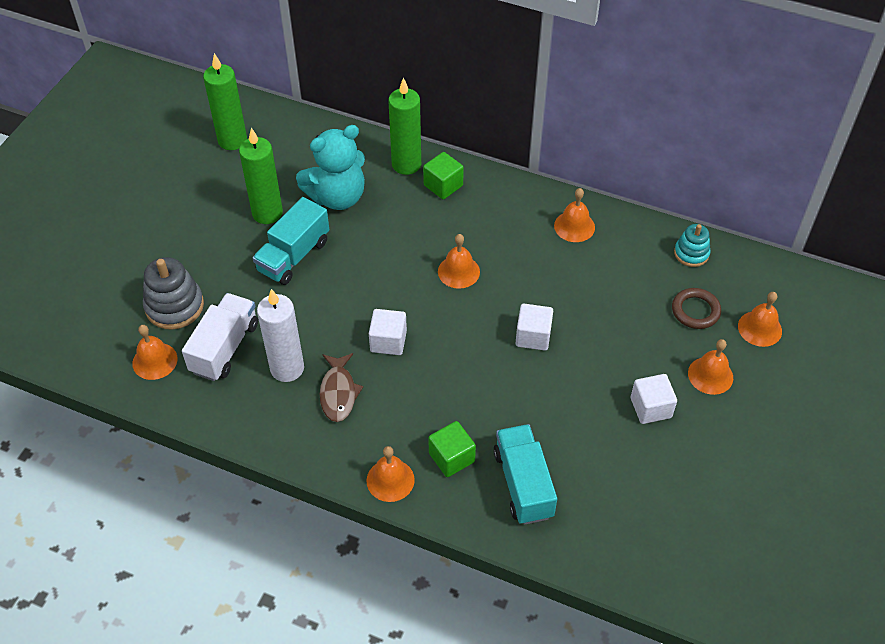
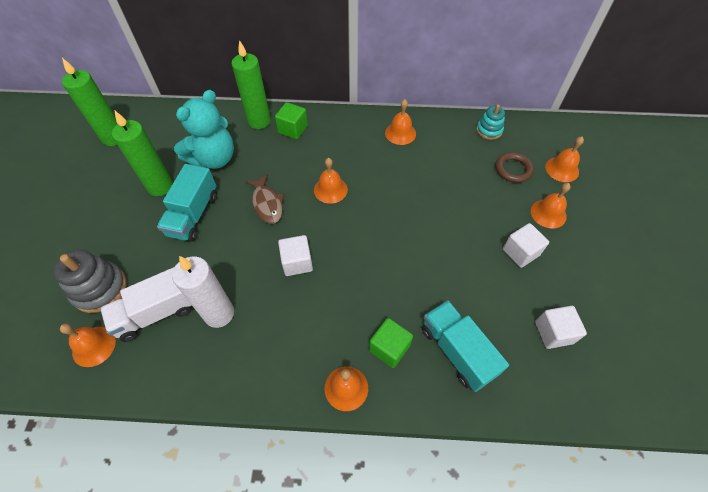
camera: 20 degrees left, 5 degrees up
(225, 348) = (157, 313): white truck -> white truck turned 120 degrees counterclockwise
(338, 393) = (271, 321): brown fish -> brown fish (267, 204)
(533, 336) = (408, 223): white cube -> white cube (553, 332)

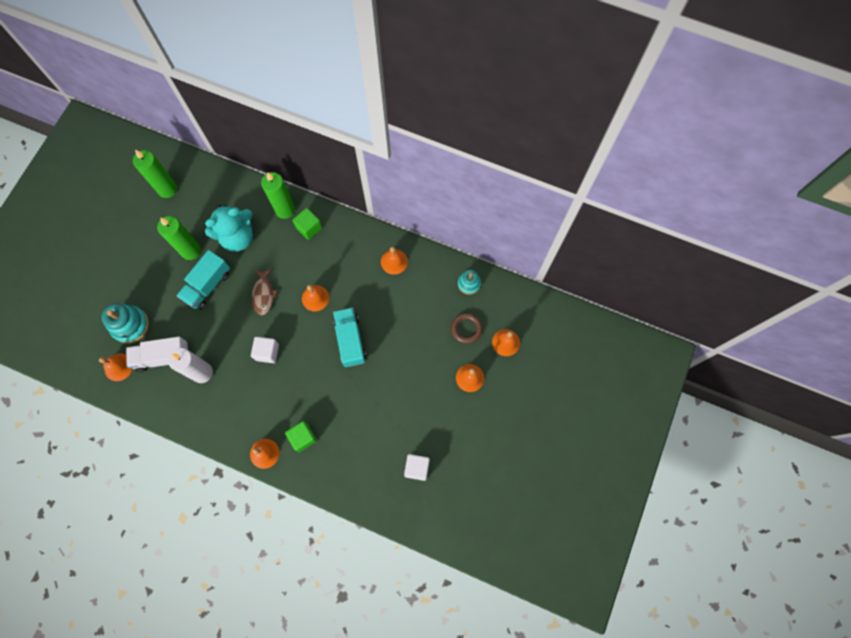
camera: 20 degrees right, 15 degrees up
(100, 289) = (130, 325): grey stacking toy -> turquoise stacking toy
(457, 351) = (345, 456): turquoise truck -> turquoise truck (350, 340)
(520, 252) = (429, 402): white cube -> none

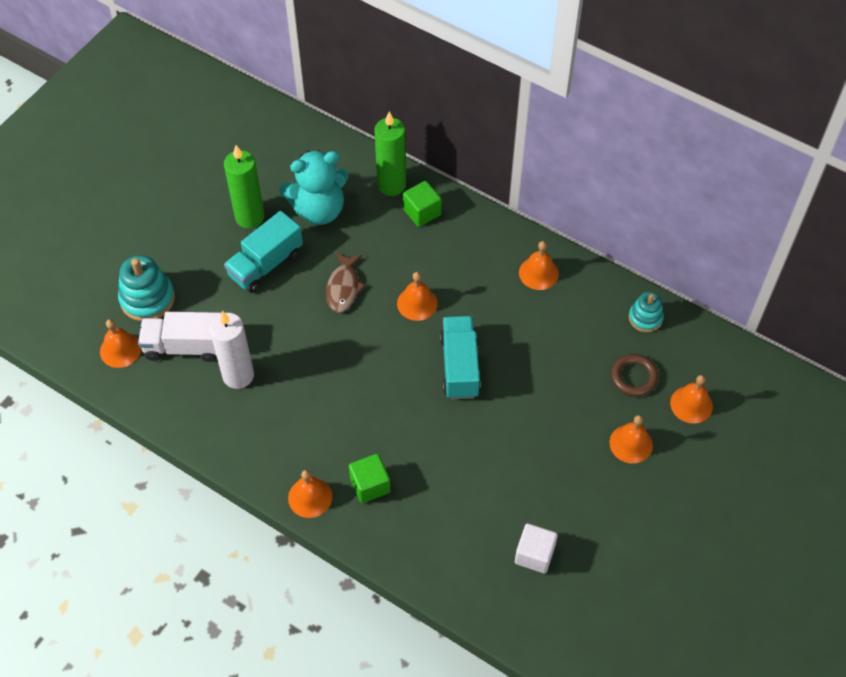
camera: 10 degrees right, 15 degrees down
(167, 189) = (231, 136): green candle -> none
(267, 352) = (336, 363): white cube -> none

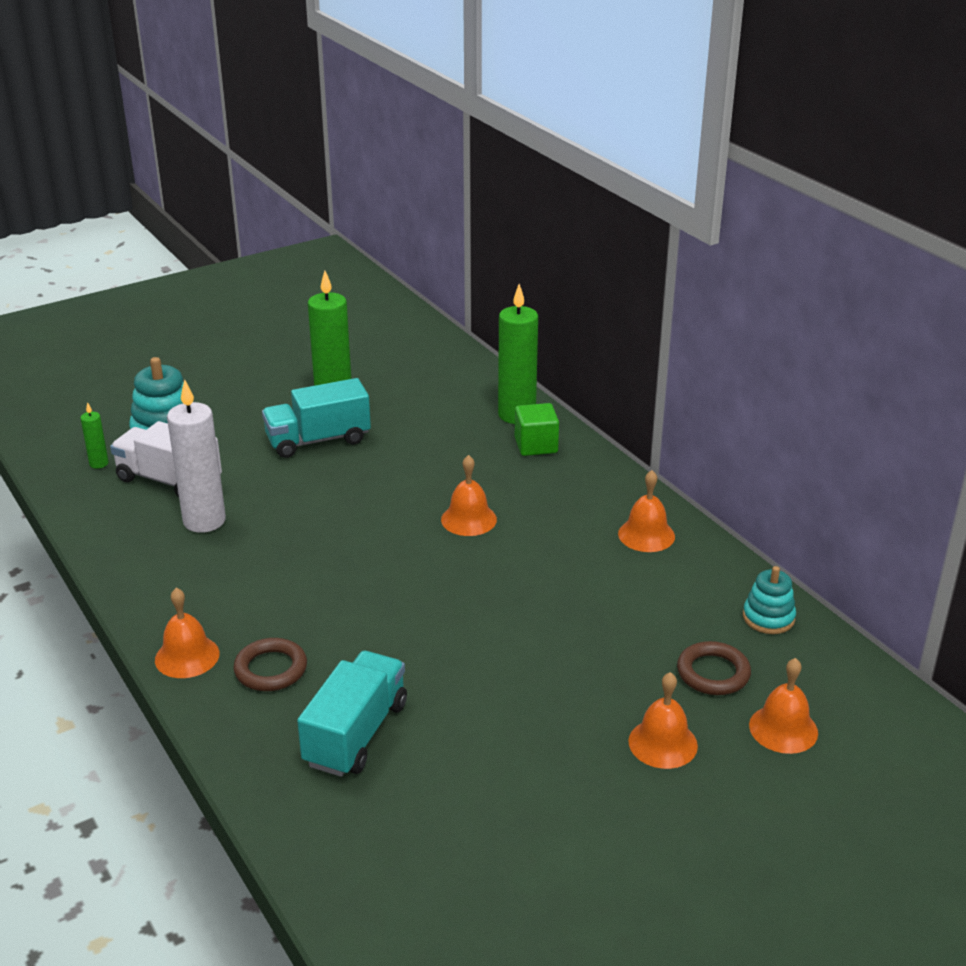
camera: 25 degrees right, 25 degrees down
(120, 349) = (99, 463): orange bell -> green candle
(318, 210) = (415, 413): turquoise teddy bear -> none
(343, 288) = (390, 482): brown fish -> none
(370, 485) = (271, 669): green cube -> brown ring
(459, 366) = (478, 591): turquoise truck -> turquoise truck (356, 734)
(534, 554) = (433, 821): white cube -> none

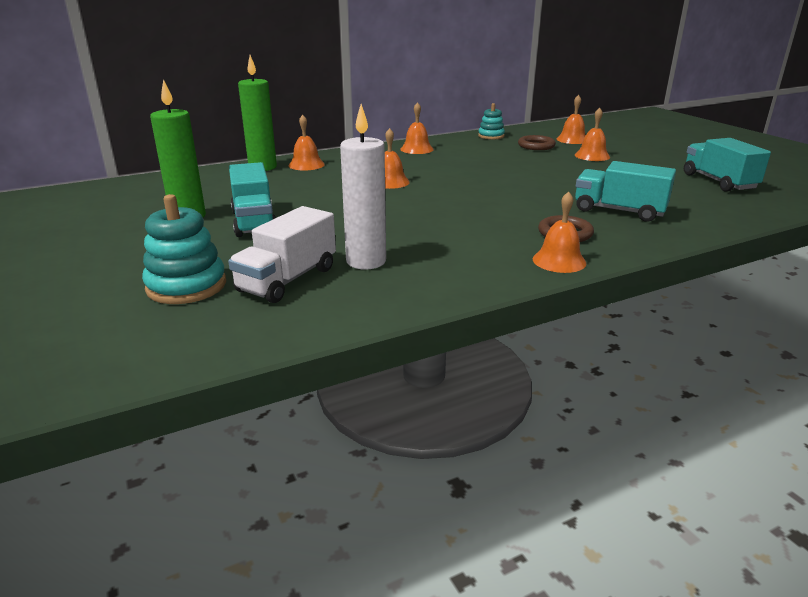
camera: 85 degrees left, 5 degrees down
(99, 463) = (228, 320): green candle -> none
(521, 900) = (718, 182): none -> turquoise truck
(536, 445) = (306, 165): green cube -> orange bell

